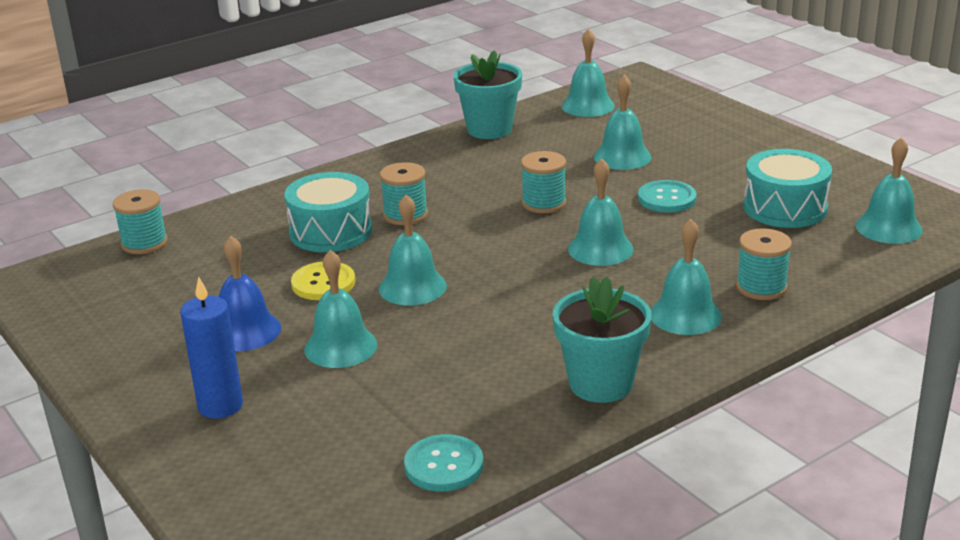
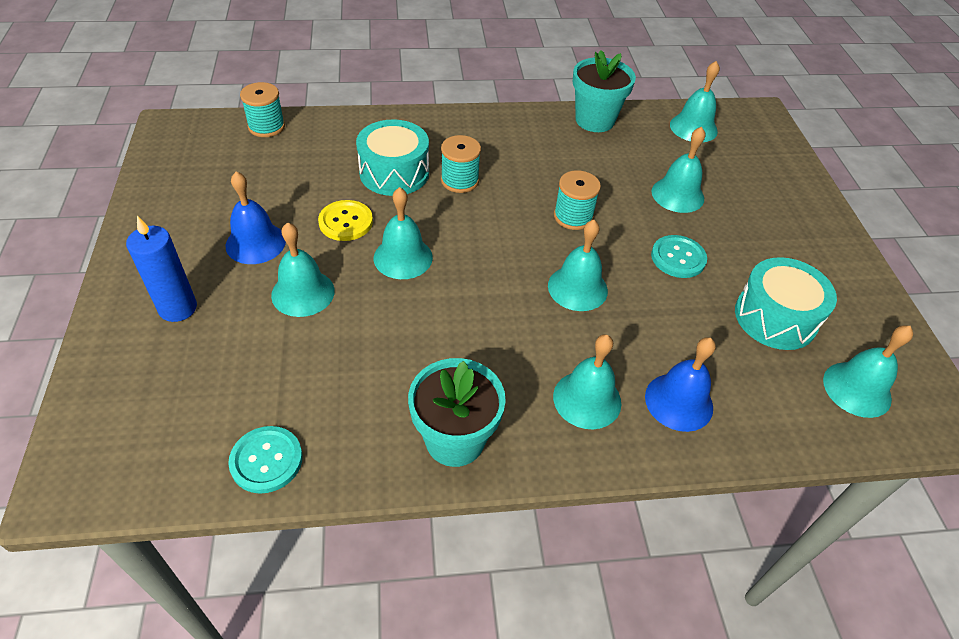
camera: 25 degrees right, 20 degrees up
(761, 287) = (679, 401): turquoise spool -> blue bell

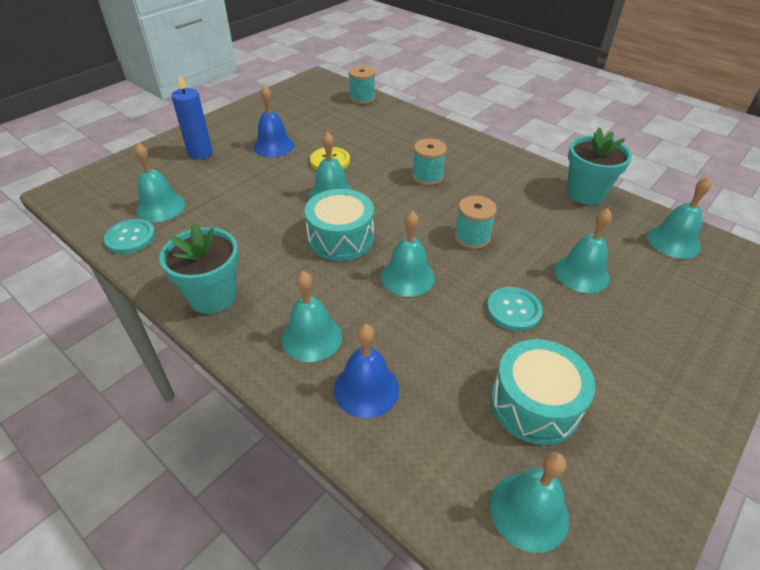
camera: 50 degrees right, 5 degrees down
(303, 293) = (258, 180): turquoise bell -> turquoise bell (160, 207)
(394, 173) = (394, 152): turquoise drum -> turquoise drum (340, 238)

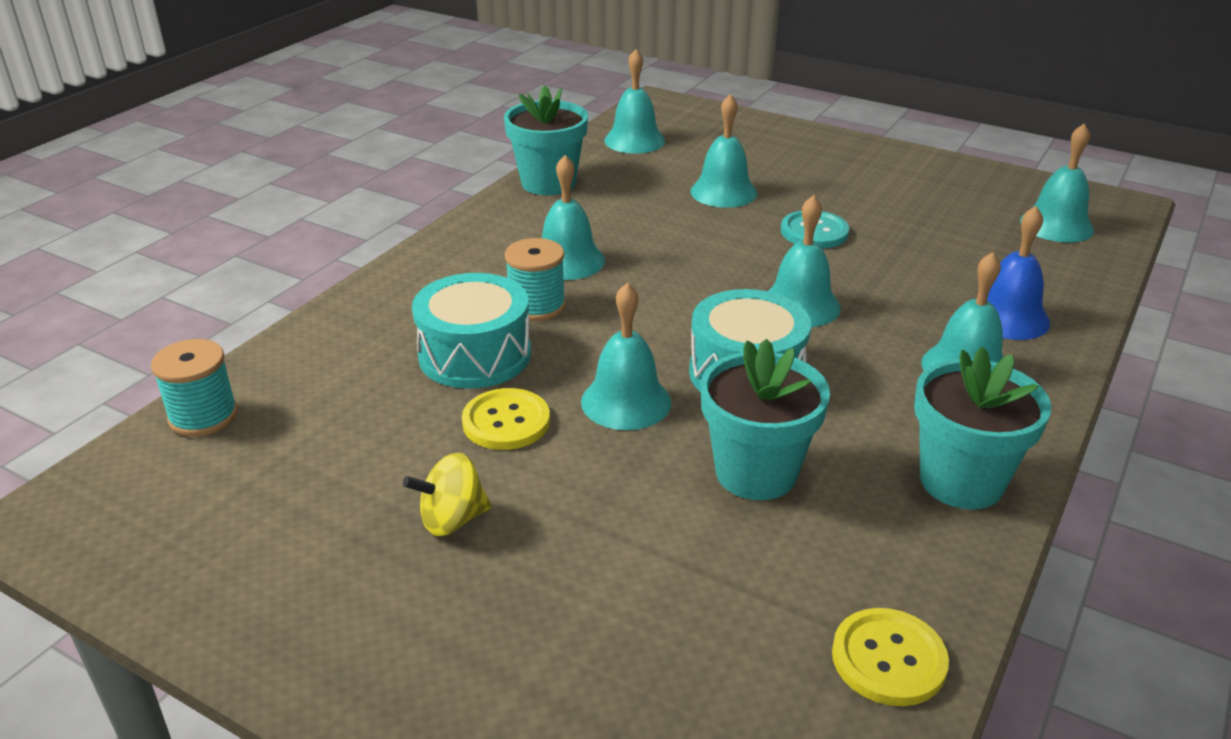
camera: 100 degrees left, 10 degrees down
(130, 238) = (888, 659): turquoise button -> yellow button
(160, 207) = (762, 648): turquoise bell -> turquoise bell (567, 260)
(200, 153) = (507, 653): blue candle -> none
(259, 225) = (756, 473): none -> turquoise flower pot
(273, 146) = (452, 519): blue bell -> yellow spinning top
(472, 237) = (687, 261): turquoise spool -> none
(535, 404) = (940, 221): turquoise drum -> turquoise drum (475, 355)

